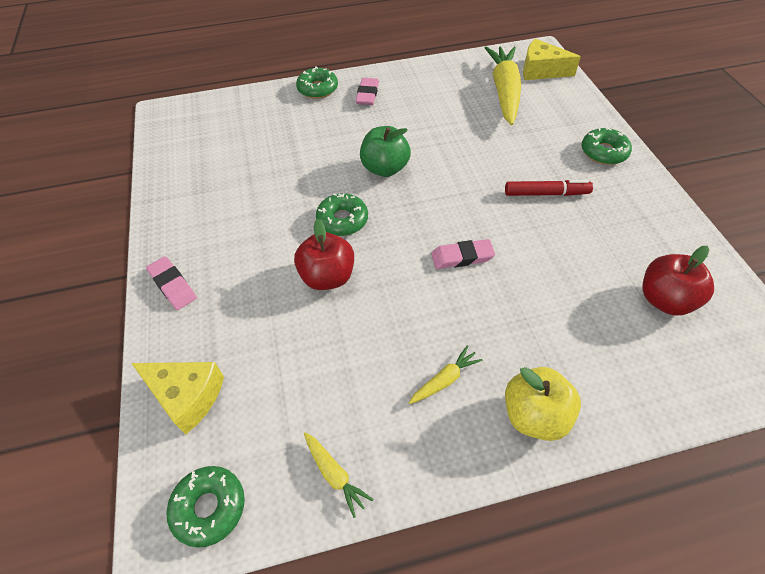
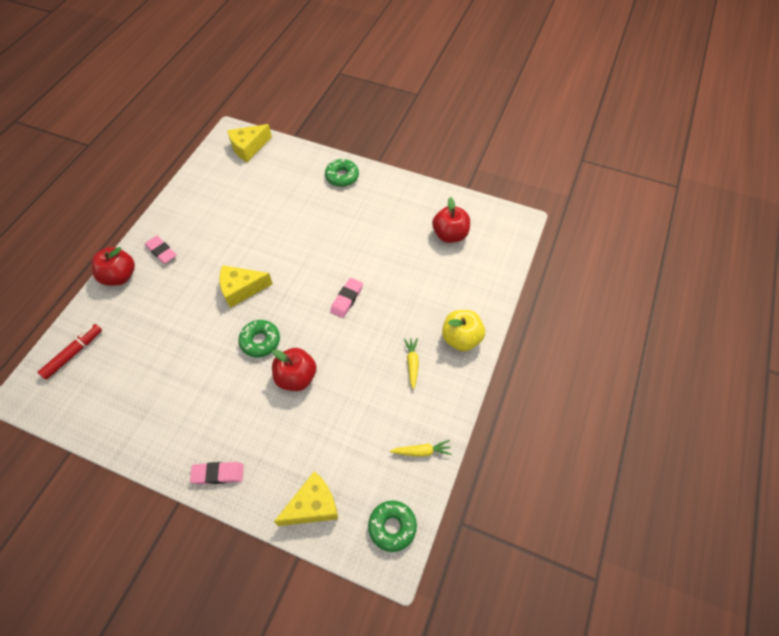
camera: 55 degrees left, 5 degrees up
(317, 89) = (120, 276): green donut -> red apple
(385, 168) = (241, 289): green apple -> yellow cheese
(504, 91) = (245, 180): yellow carrot -> none
(545, 193) = (343, 226): red marker -> red marker (73, 354)

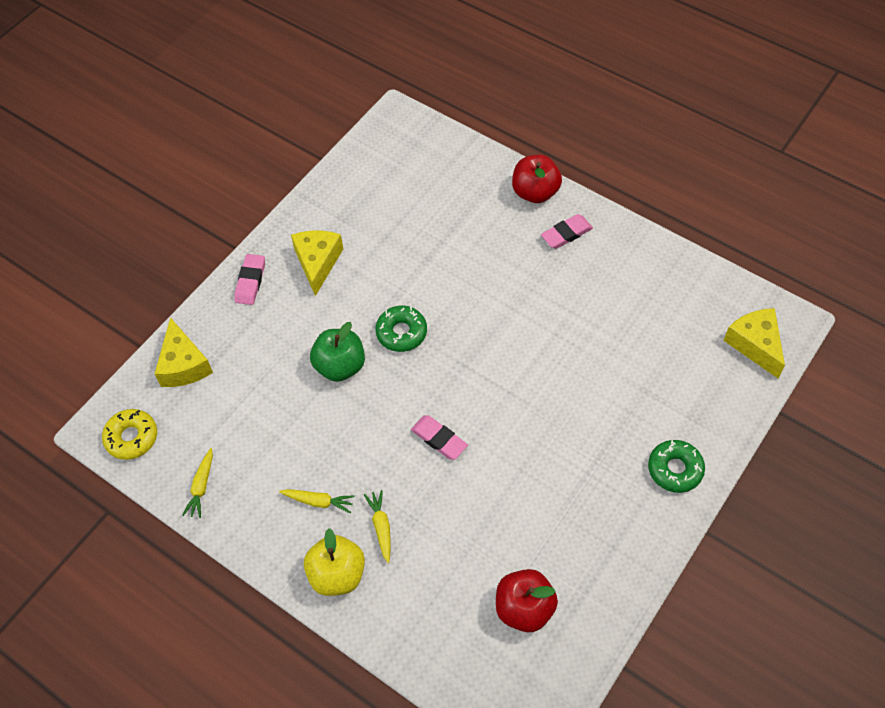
camera: 105 degrees right, 0 degrees up
(73, 354) = (435, 154): red marker -> none
(241, 289) = (485, 318): yellow cheese -> yellow cheese (317, 263)
(296, 377) = (340, 366): red apple -> green apple
(392, 527) = (132, 437): green donut -> yellow donut
(420, 320) = (381, 527): none -> yellow carrot

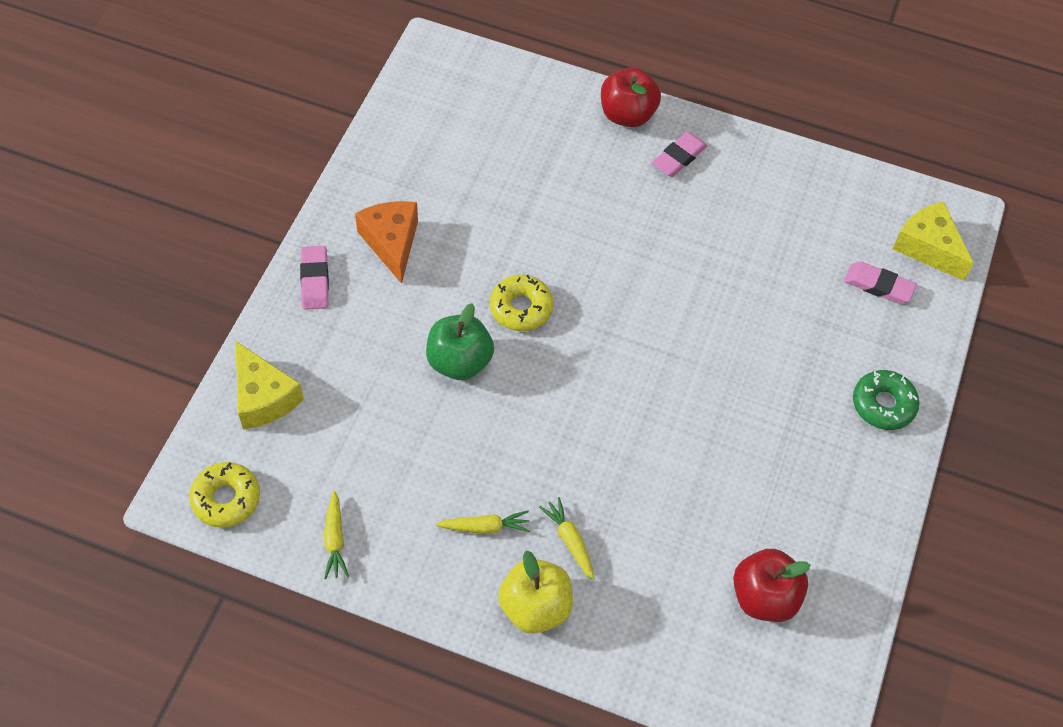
camera: 20 degrees left, 0 degrees up
(317, 263) = (391, 243): yellow cheese -> orange cheese
(401, 332) = (521, 308): green donut -> yellow donut
(439, 439) = (605, 424): pink eraser -> pink eraser (878, 285)

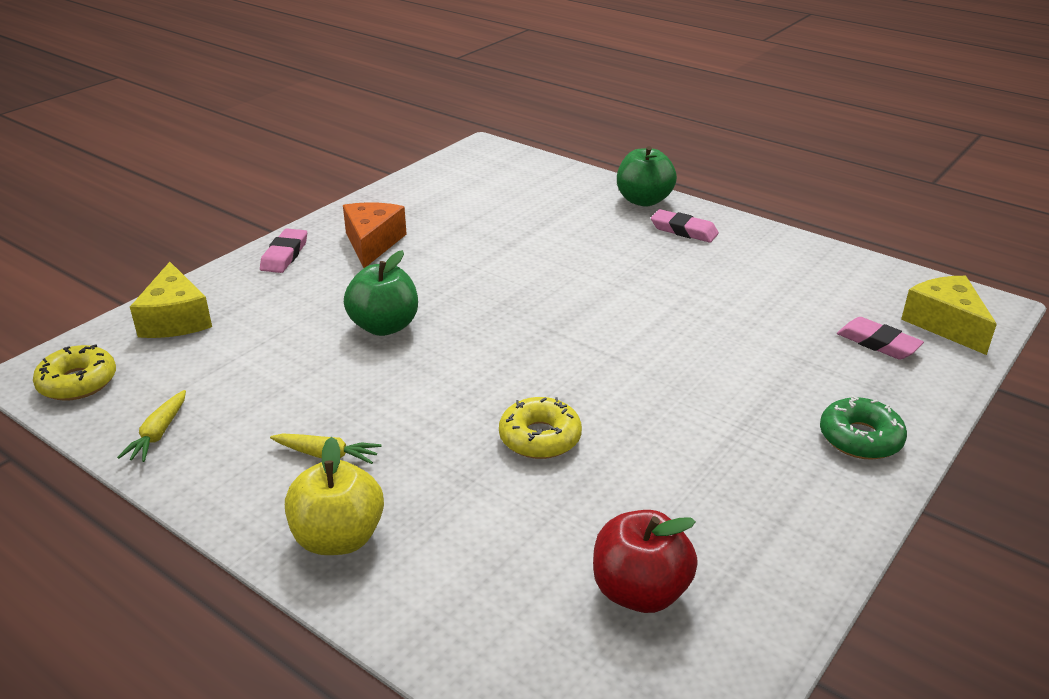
camera: 20 degrees right, 25 degrees down
(521, 308) = (470, 301): yellow donut -> yellow donut (540, 437)
(570, 541) = (417, 486): yellow carrot -> none
(627, 115) = (644, 200): red apple -> green apple
(679, 157) = (684, 230): pink eraser -> pink eraser turned 60 degrees clockwise

